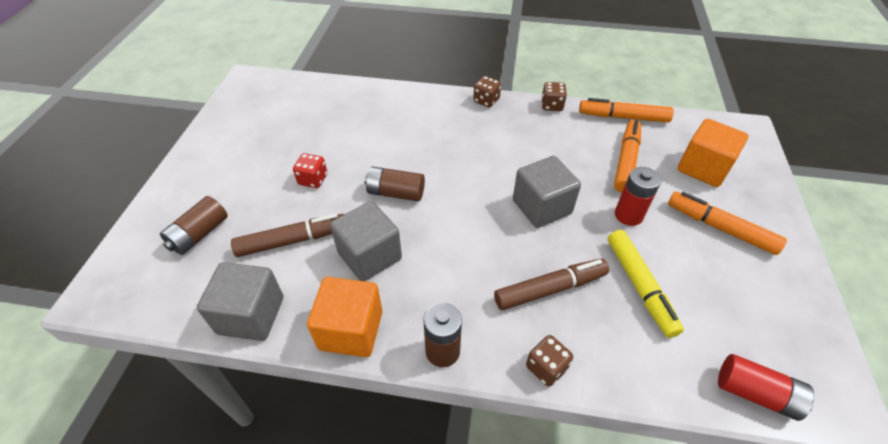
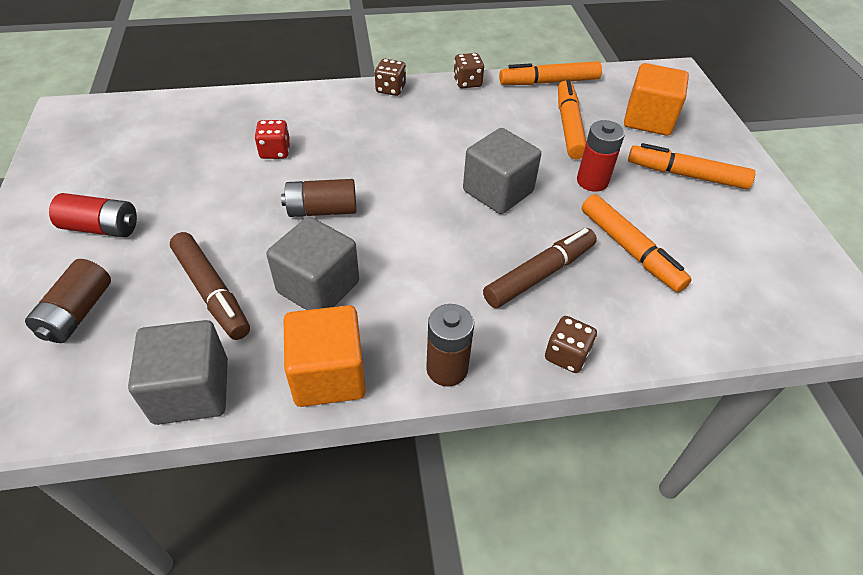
camera: 20 degrees left, 0 degrees up
(293, 240) = (211, 292): brown marker -> brown marker turned 90 degrees clockwise
(313, 179) = (209, 216): red dice -> red dice (275, 151)
(639, 286) = (630, 250): yellow marker -> orange marker
(755, 393) = (776, 324): red battery -> red battery (101, 228)

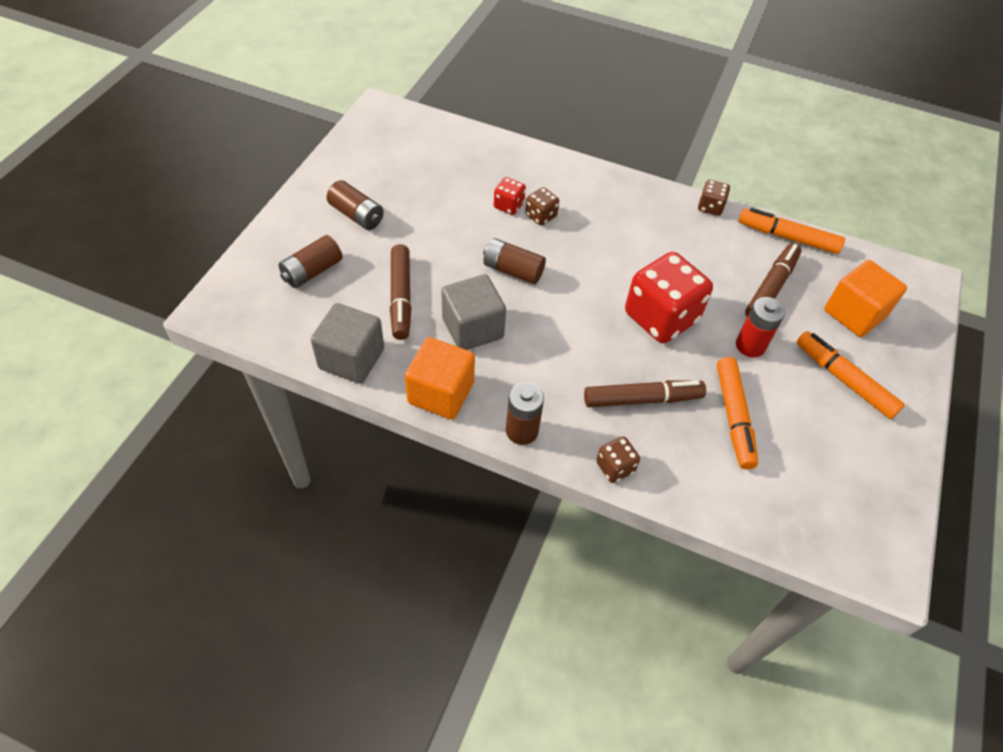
camera: 30 degrees right, 5 degrees up
(101, 228) = (357, 215): red battery -> brown battery
(390, 89) = (637, 186): brown dice -> brown dice (541, 216)
(498, 191) = (661, 317): grey cube -> red dice
(569, 126) = (771, 287): orange marker -> brown marker

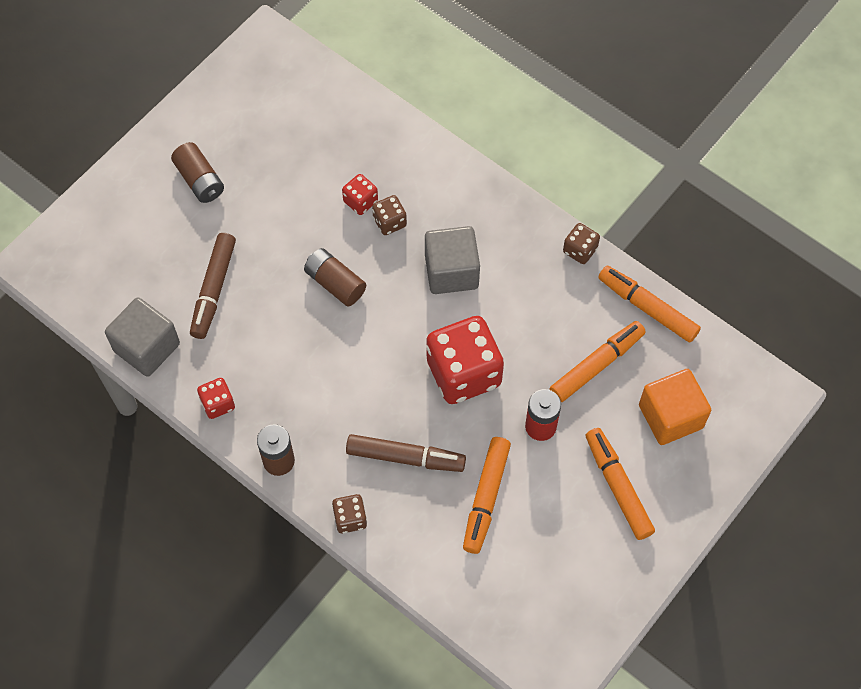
camera: 20 degrees right, 10 degrees up
(312, 271) = (137, 240): brown battery -> none
(441, 393) = (218, 404): orange cube -> red dice
(472, 328) = (271, 341): grey cube -> grey cube (451, 271)
(771, 287) = (597, 365): brown marker -> orange marker

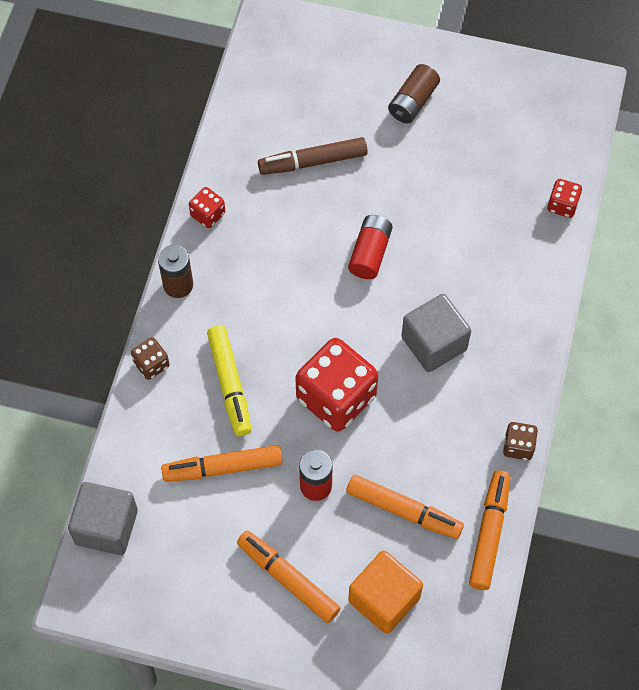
camera: 65 degrees right, 0 degrees up
(147, 347) = (233, 137): grey cube -> grey cube (106, 527)
(335, 283) = (370, 253): brown battery -> red battery
(360, 201) = (464, 237): red dice -> red dice (562, 205)
(389, 222) = (456, 270): brown dice -> none
(405, 457) = (230, 384): brown marker -> yellow marker
(618, 487) = (288, 579): orange marker -> orange marker turned 90 degrees counterclockwise

